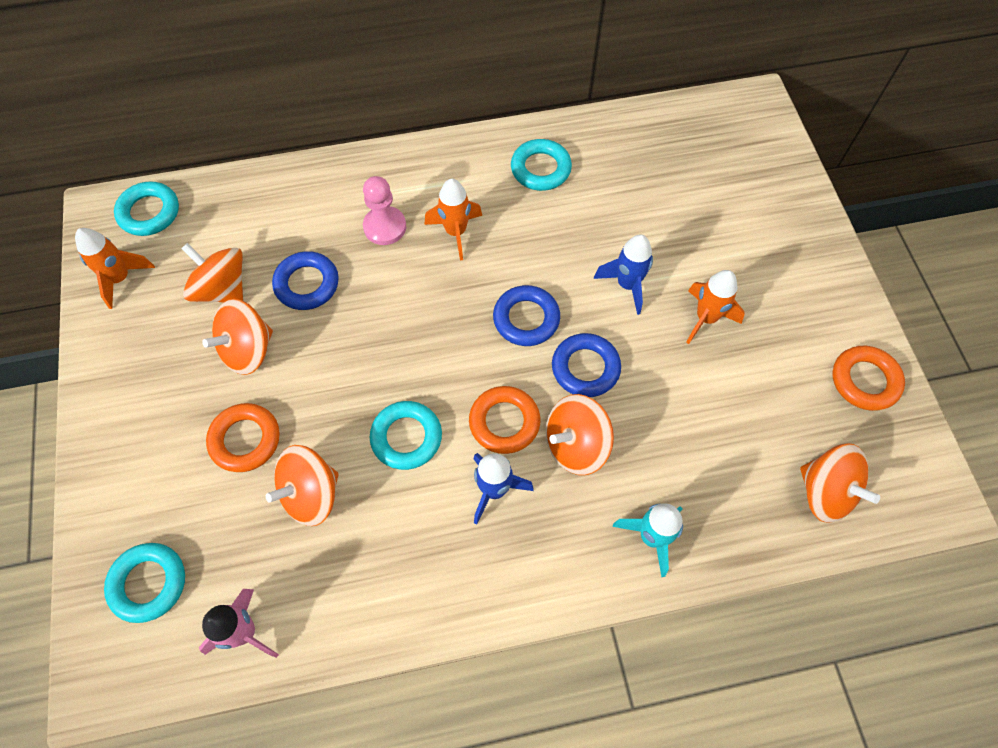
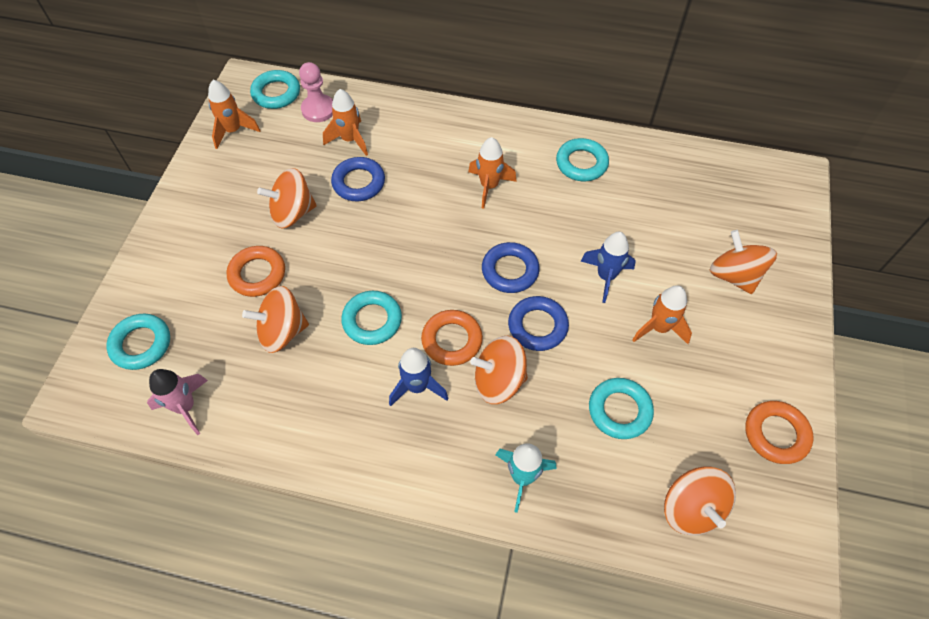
camera: 25 degrees right, 5 degrees down
(222, 289) = (297, 164): orange spinning top -> orange spinning top (734, 275)
(270, 237) = (350, 140): none -> orange rocket
(385, 227) = (437, 163): pink pawn -> pink pawn (318, 109)
(710, 422) = (619, 410): none -> turquoise ring

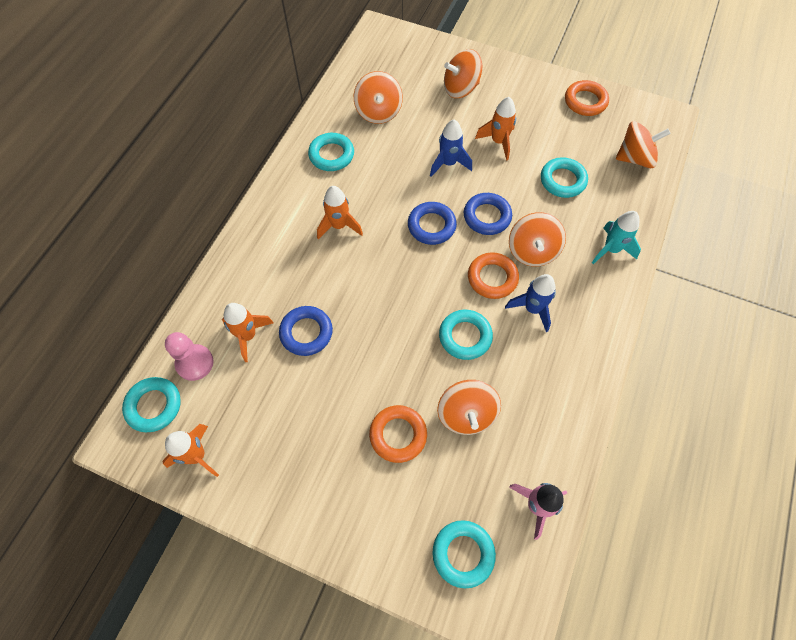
camera: 80 degrees left, 5 degrees up
(292, 213) = (329, 397): orange spinning top -> orange spinning top (378, 112)

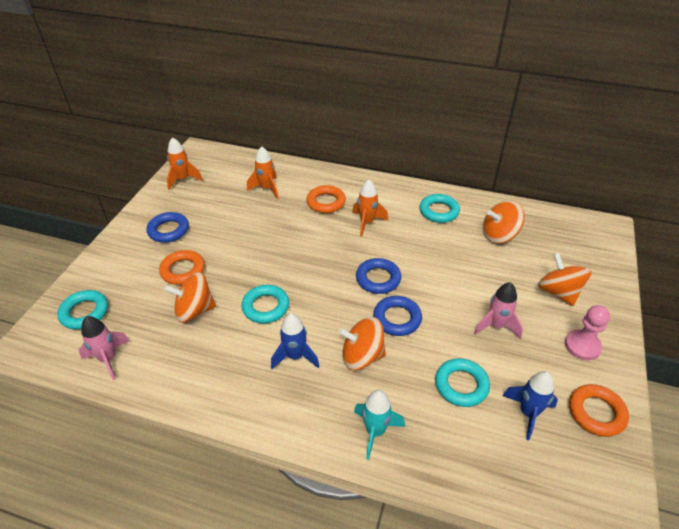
camera: 85 degrees right, 20 degrees down
(154, 406) = (218, 158): turquoise ring -> none
(195, 363) = (246, 169): pink pawn -> pink pawn (582, 346)
(306, 333) = (269, 215): blue ring -> blue ring (168, 230)
(448, 163) = (454, 287): blue rocket -> blue rocket (528, 413)
(492, 278) = (327, 324): orange ring -> orange ring (326, 202)
(498, 142) = (496, 326): orange rocket -> pink rocket
(634, 158) = (521, 468): orange spinning top -> none

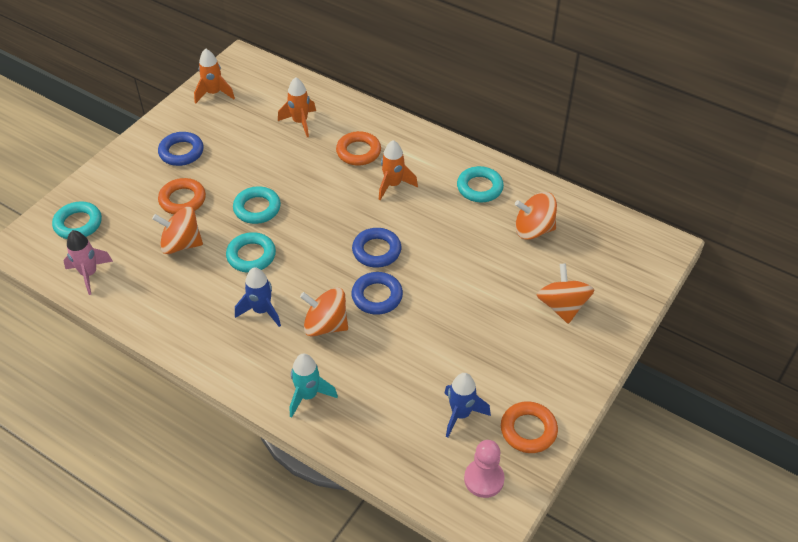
camera: 15 degrees right, 5 degrees up
(461, 385) = (409, 374): turquoise ring -> turquoise ring (257, 208)
(496, 326) = (475, 326): pink rocket -> none
(582, 346) = (554, 366): pink pawn -> pink pawn (484, 479)

